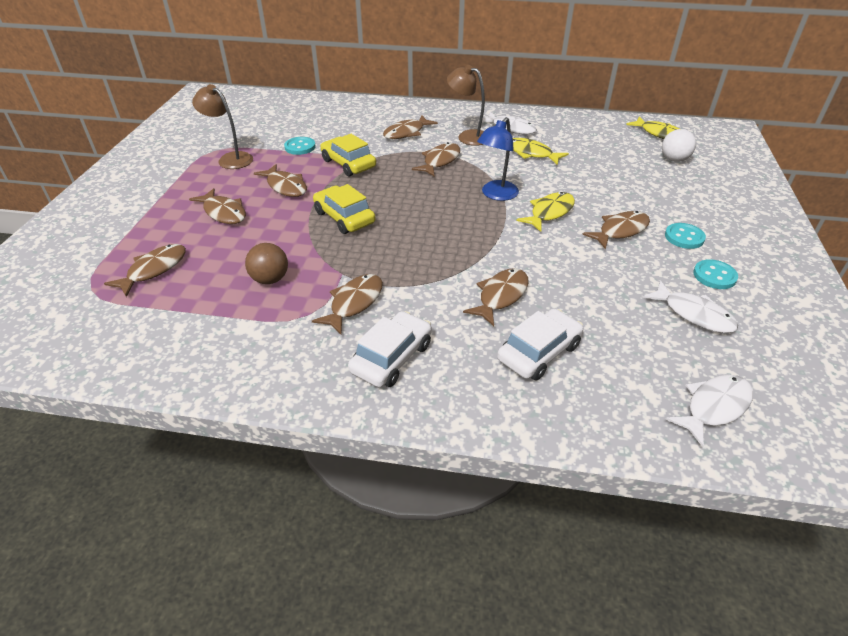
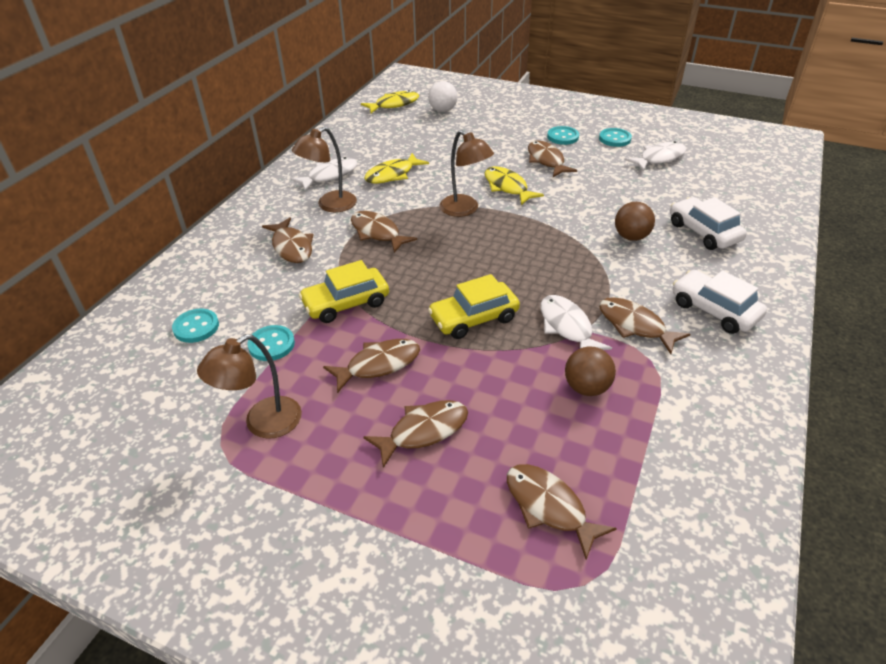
camera: 75 degrees left, 0 degrees up
(312, 121) = (196, 327): none -> turquoise button
(496, 195) = (465, 210): blue lamp -> brown lamp
(500, 296) = (631, 237): brown fish -> brown ball
(714, 407) = (753, 176): white fish -> white fish (567, 327)

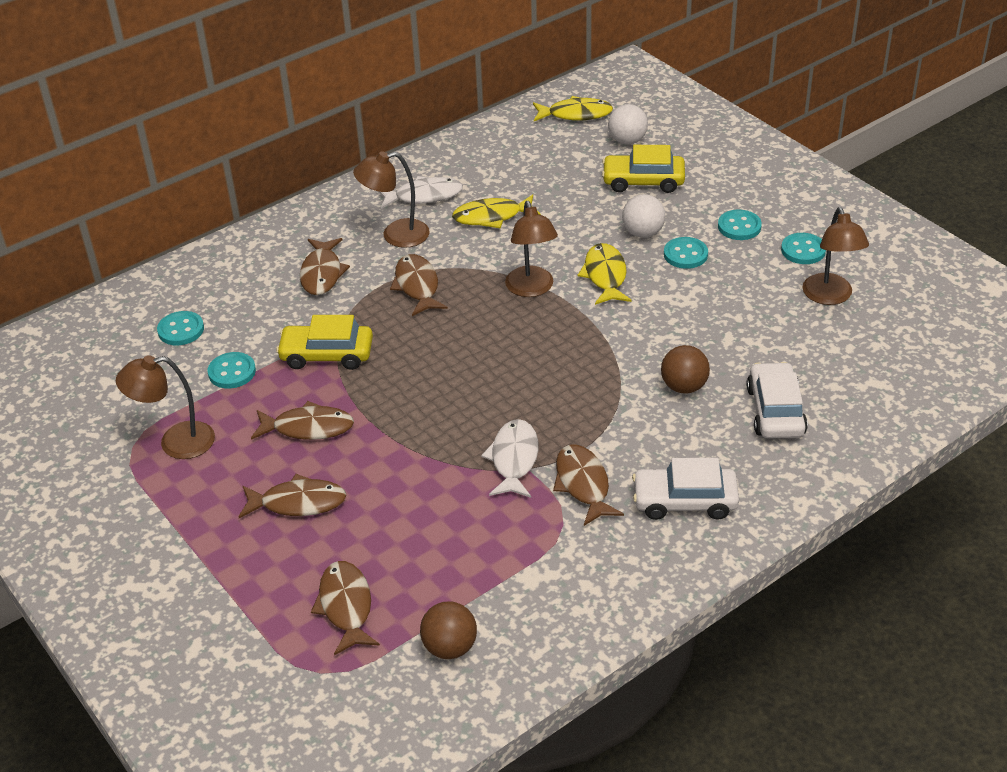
camera: 30 degrees right, 0 degrees up
(474, 318) = (432, 416): yellow car -> yellow car (643, 181)
(506, 156) = (643, 233): none -> white ball
(546, 160) = (685, 254): brown fish -> turquoise button
(586, 388) = (474, 524): brown ball -> brown ball (450, 647)
(659, 158) = (830, 297): white fish -> brown lamp
(714, 310) = (684, 501): white car -> white car turned 75 degrees counterclockwise

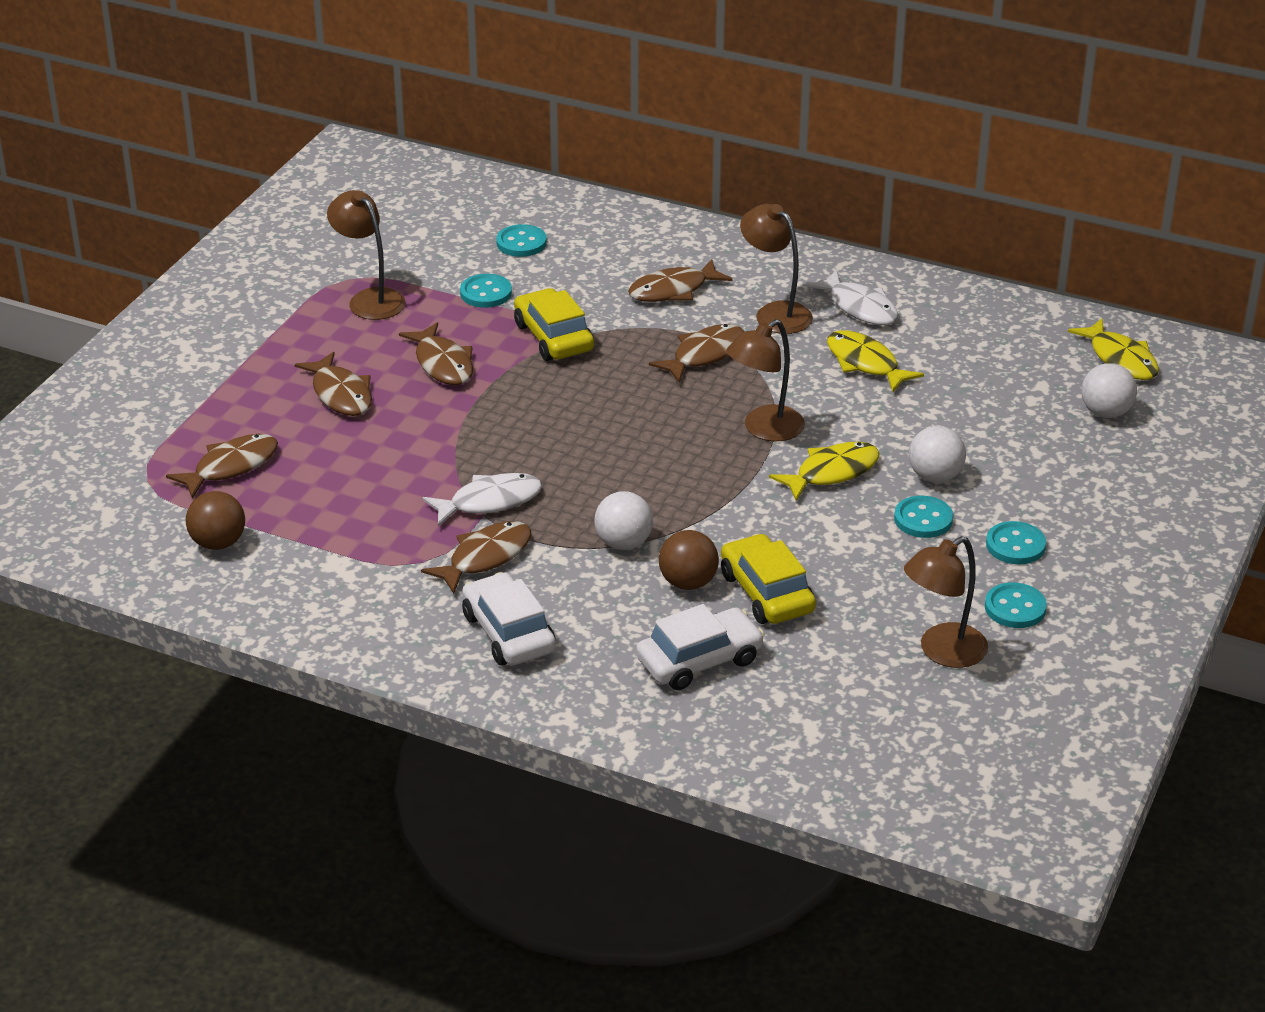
camera: 60 degrees right, 5 degrees down
(616, 404) = (623, 543): none -> white ball
(643, 181) = (1035, 448): yellow car -> yellow car (766, 593)

